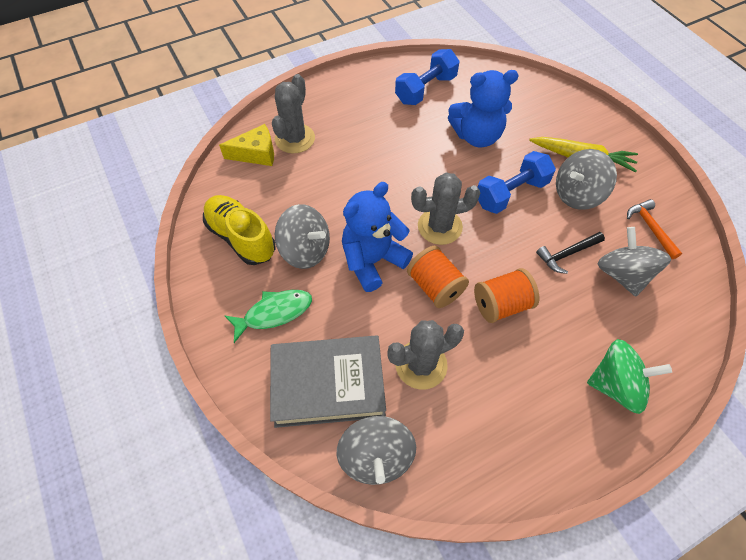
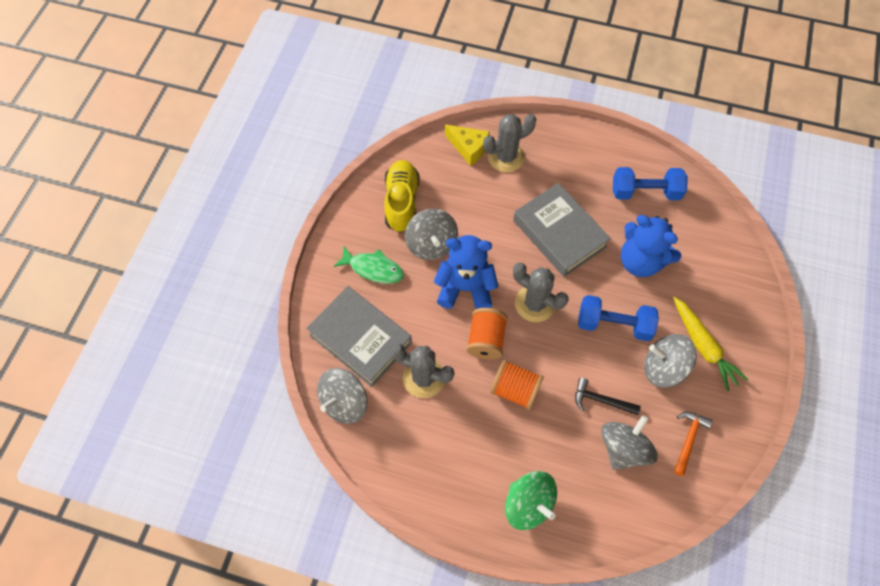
camera: 45 degrees right, 5 degrees up
(399, 162) = (559, 233): none -> grey book

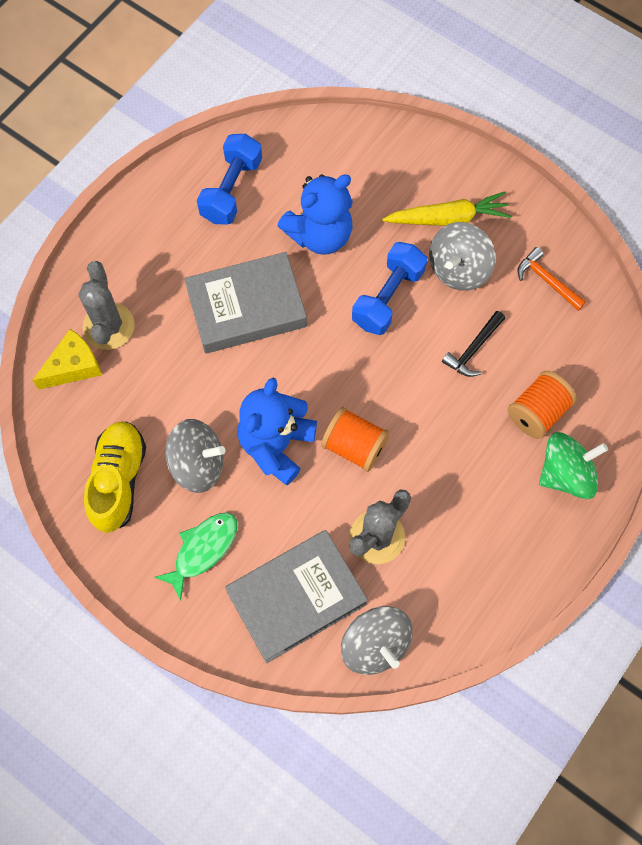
camera: 70 degrees left, 5 degrees up
(401, 202) = (118, 480): yellow shoe -> yellow shoe turned 75 degrees clockwise
(515, 390) = (429, 437): orange spool -> orange spool (537, 412)
(534, 304) = (329, 373): grey cactus -> none
(623, 448) = (535, 349): grey spinning top -> none

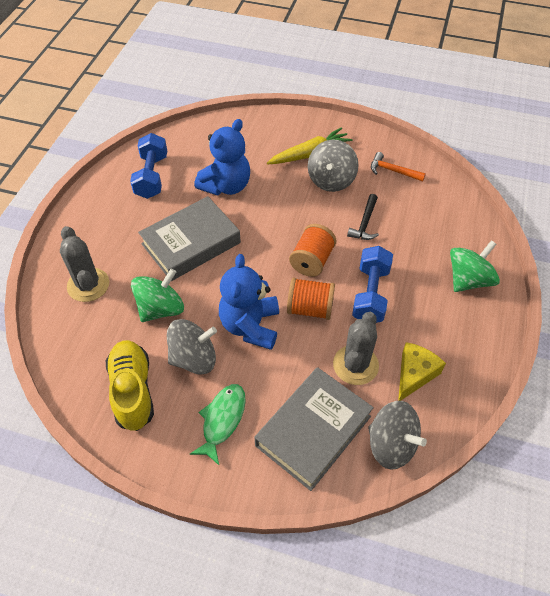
camera: 20 degrees left, 15 degrees down
(73, 366) = (68, 320): yellow cheese -> yellow cheese (414, 374)
(181, 387) = (161, 308): none -> green spinning top
(388, 297) = (291, 209): blue dumbbell -> blue dumbbell (370, 294)
(537, 412) = (428, 248): orange spool -> orange spool (312, 261)

